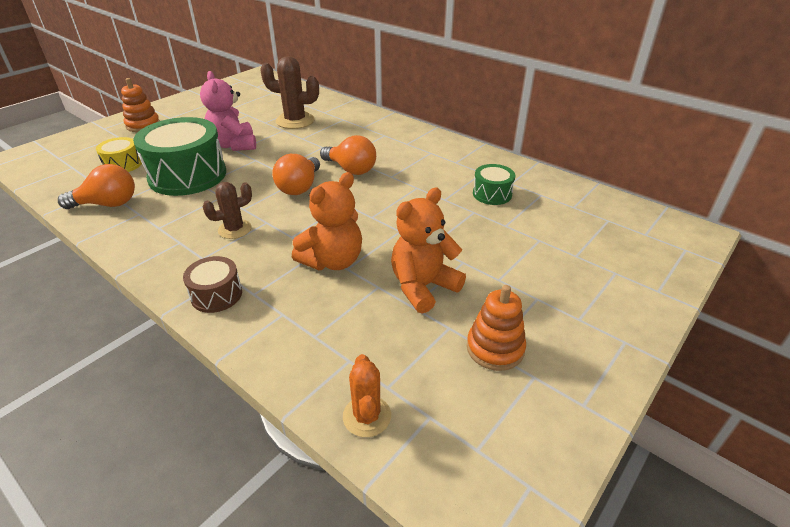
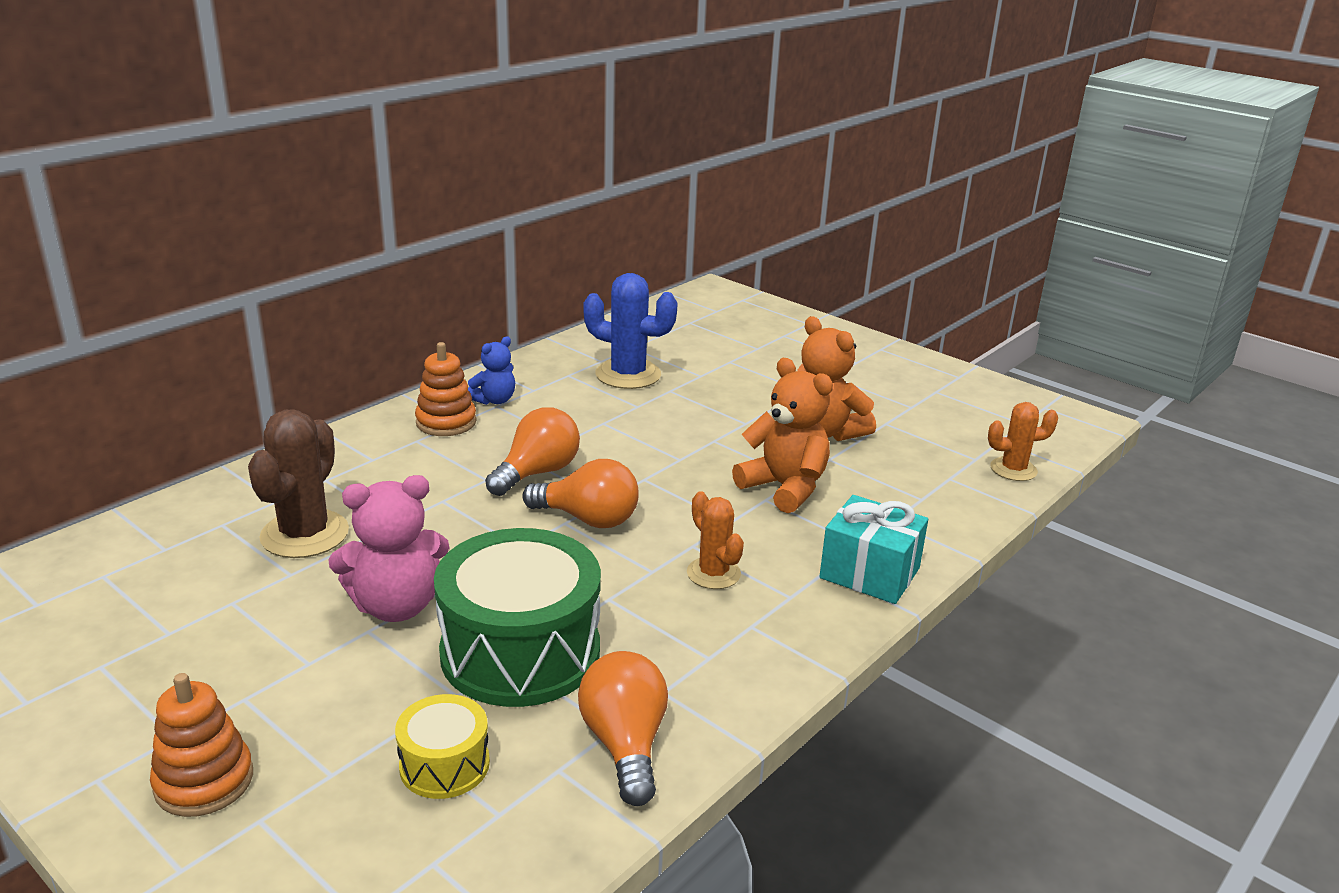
camera: 90 degrees left, 10 degrees down
(216, 295) = (869, 573): brown drum -> turquoise gift
(234, 229) = (713, 573): brown cactus -> orange cactus
(437, 151) = (494, 400): none -> blue teddy bear
(492, 194) = (628, 375): green drum -> blue cactus
(495, 348) = (907, 403): orange stacking toy -> orange stacking toy (446, 422)

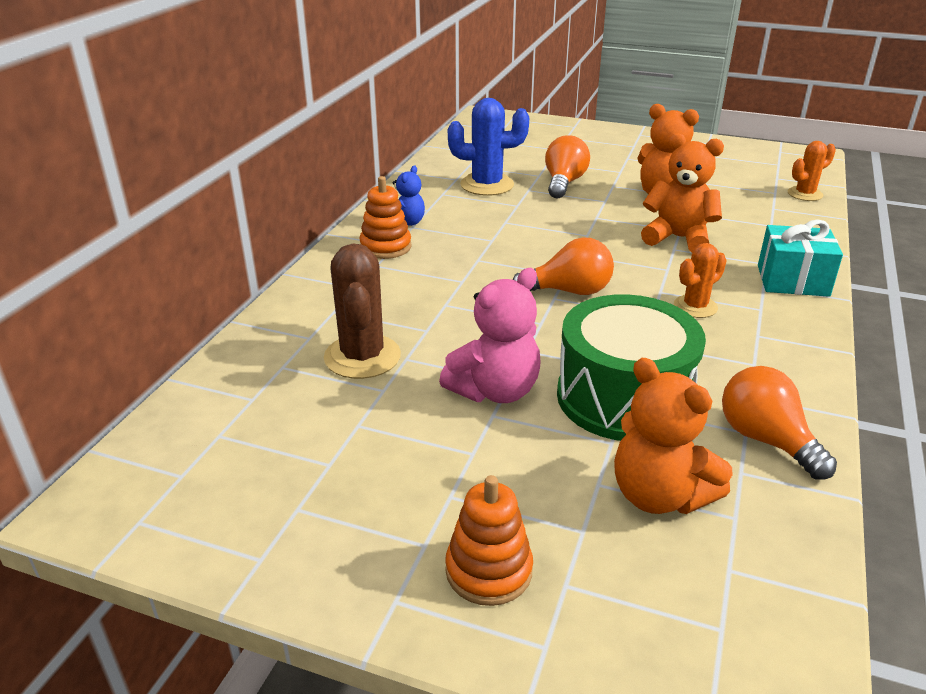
camera: 20 degrees left, 5 degrees up
(444, 765) = (659, 495): yellow drum -> orange teddy bear
(537, 473) = (496, 267): orange light bulb -> orange light bulb (564, 183)
(713, 573) = (695, 307): orange cactus -> orange cactus turned 75 degrees counterclockwise

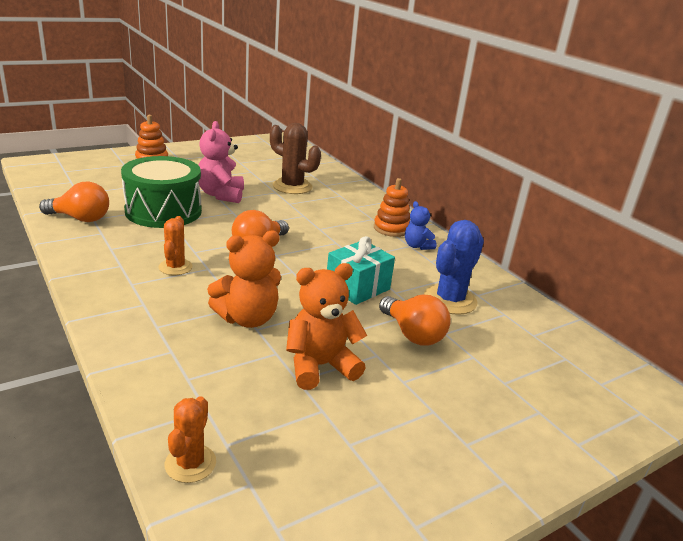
camera: 125 degrees right, 5 degrees down
(659, 495) = (114, 189): orange teddy bear -> none
(792, 281) = (124, 318): turquoise gift -> turquoise gift (357, 287)

